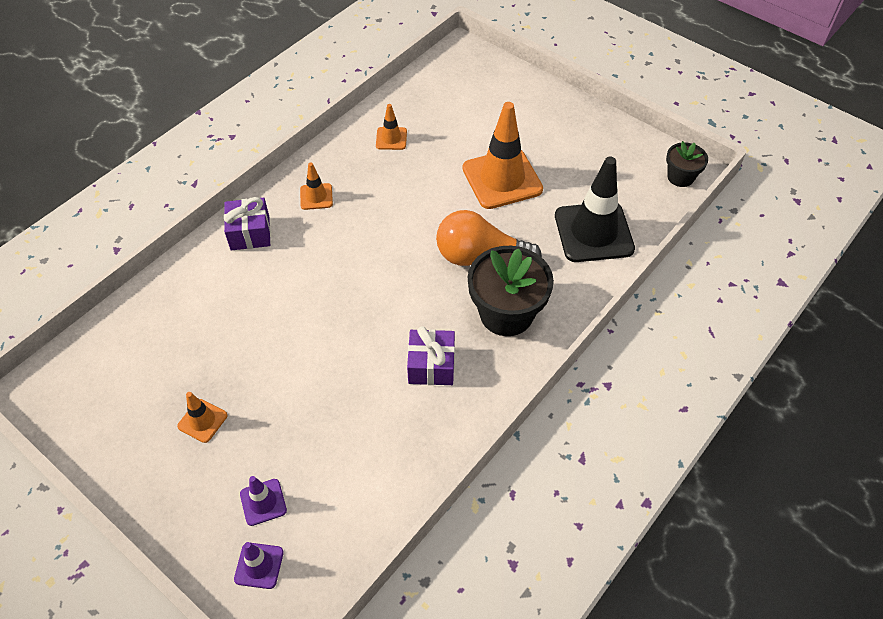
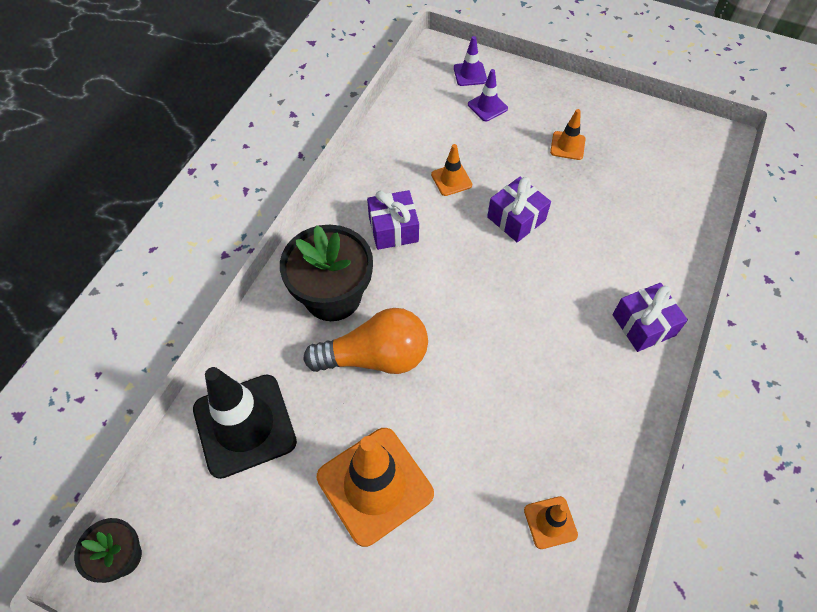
camera: 165 degrees right, 5 degrees up
(305, 348) = (516, 218): none -> purple gift
(316, 196) = (599, 394): orange traffic cone -> orange traffic cone (451, 180)

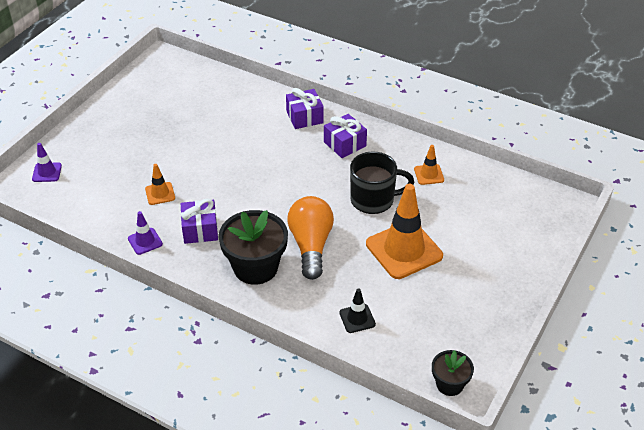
camera: 85 degrees left, 15 degrees down
(244, 425) = (357, 318): black traffic cone -> black traffic cone, size x0.47
(476, 436) = (373, 200): none -> black mug
(487, 106) = (88, 166): purple traffic cone -> purple traffic cone (145, 241)
(516, 218) = (207, 163): purple gift -> purple gift (345, 144)
(567, 146) = (145, 128): orange traffic cone -> none

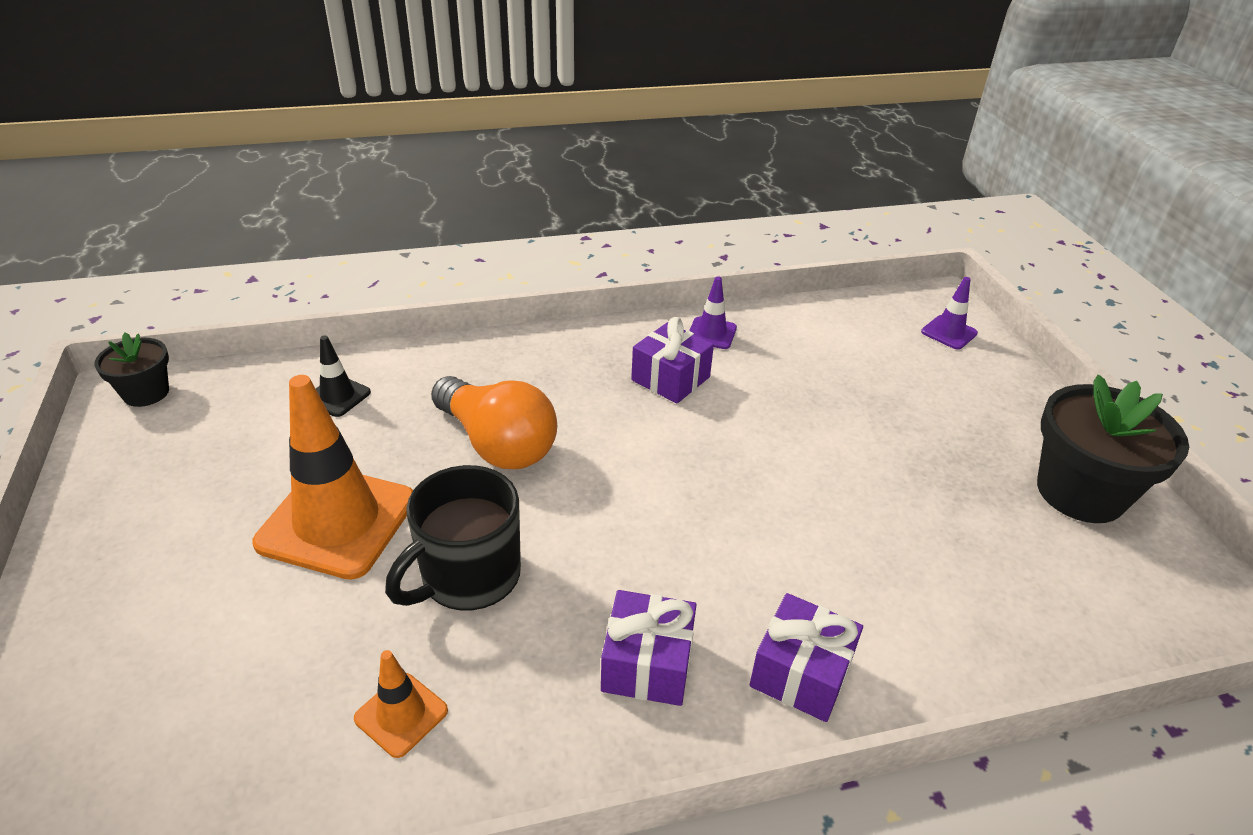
camera: 135 degrees right, 5 degrees down
(160, 193) = (789, 388): orange traffic cone -> none
(255, 267) = (540, 379): black flower pot -> black flower pot (1080, 492)

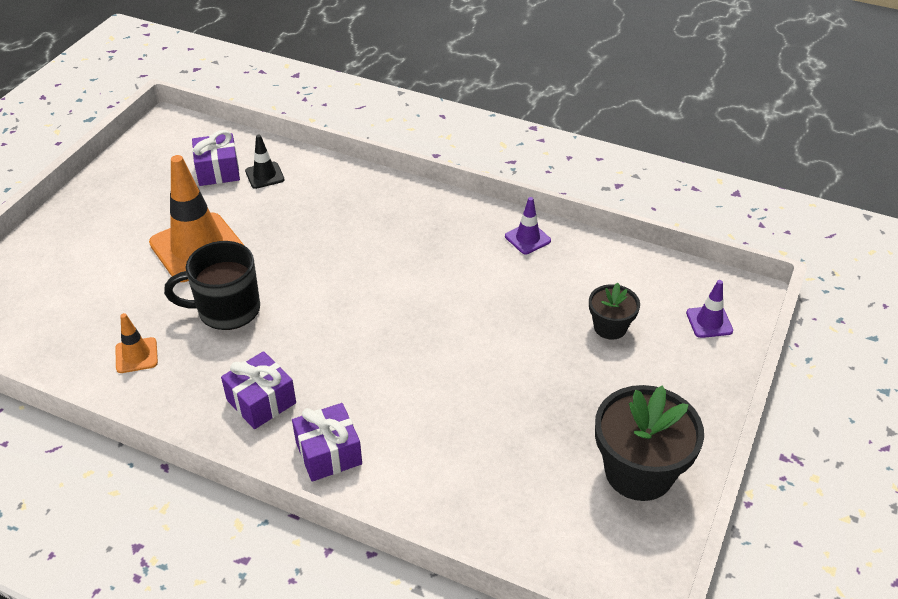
camera: 40 degrees right, 5 degrees up
(146, 393) = (178, 129): black flower pot -> black flower pot (610, 327)
(497, 444) = (316, 246): orange light bulb -> none
(670, 378) = (461, 256): purple gift -> purple gift (218, 171)

